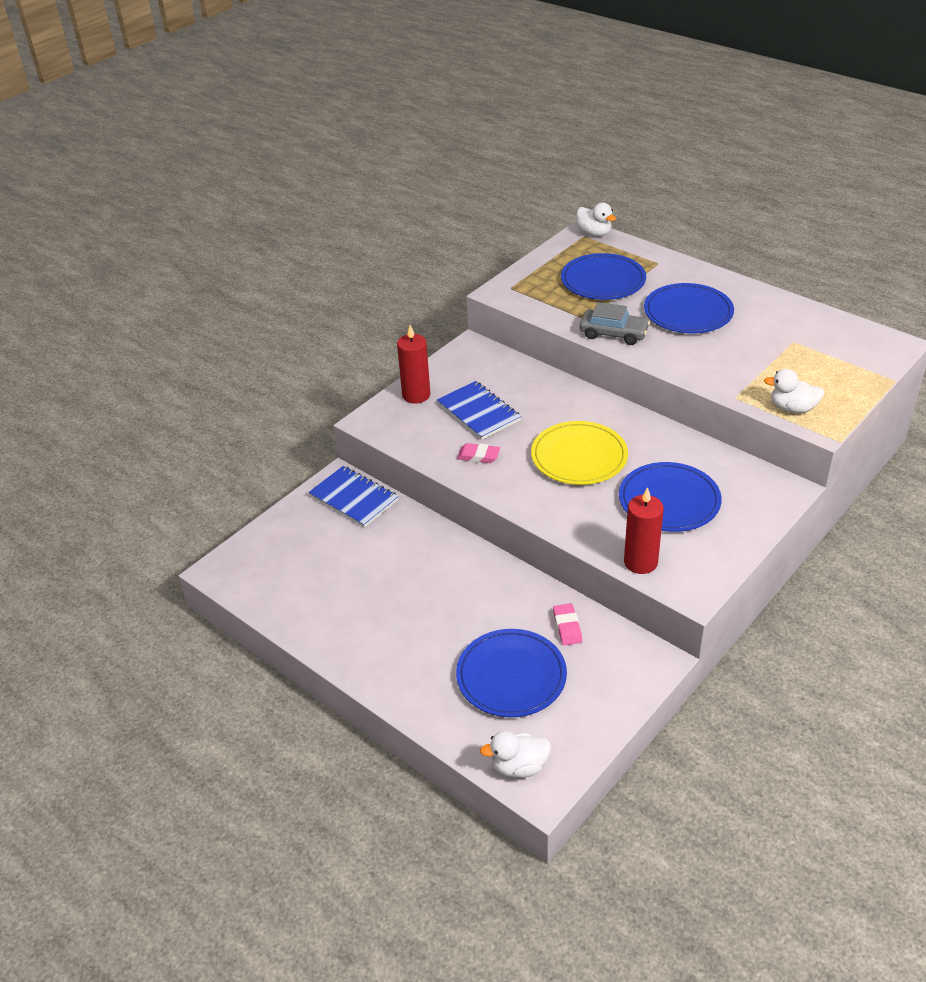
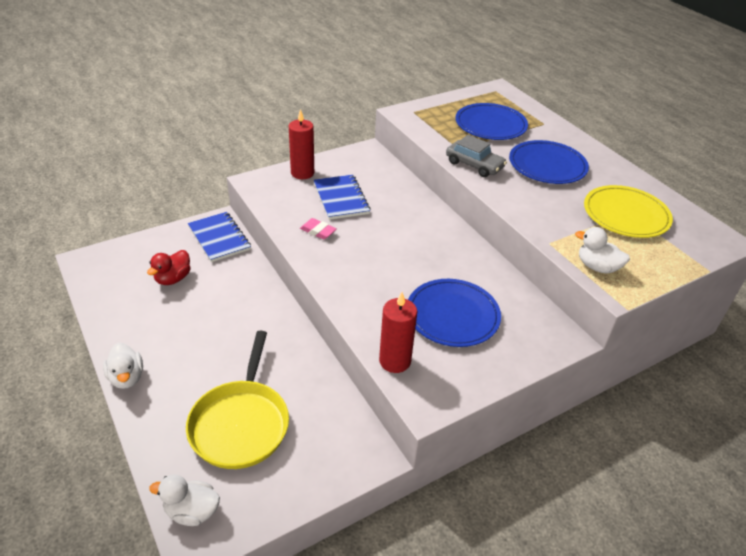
camera: 15 degrees right, 0 degrees up
(335, 558) = (173, 279): none -> red duck
(511, 676) = (241, 424): blue plate -> yellow pan
(567, 627) = (315, 397): pink eraser -> none
(579, 457) = (398, 256): yellow plate -> yellow plate (626, 215)
(594, 233) = (505, 91): white duck -> white duck (127, 377)

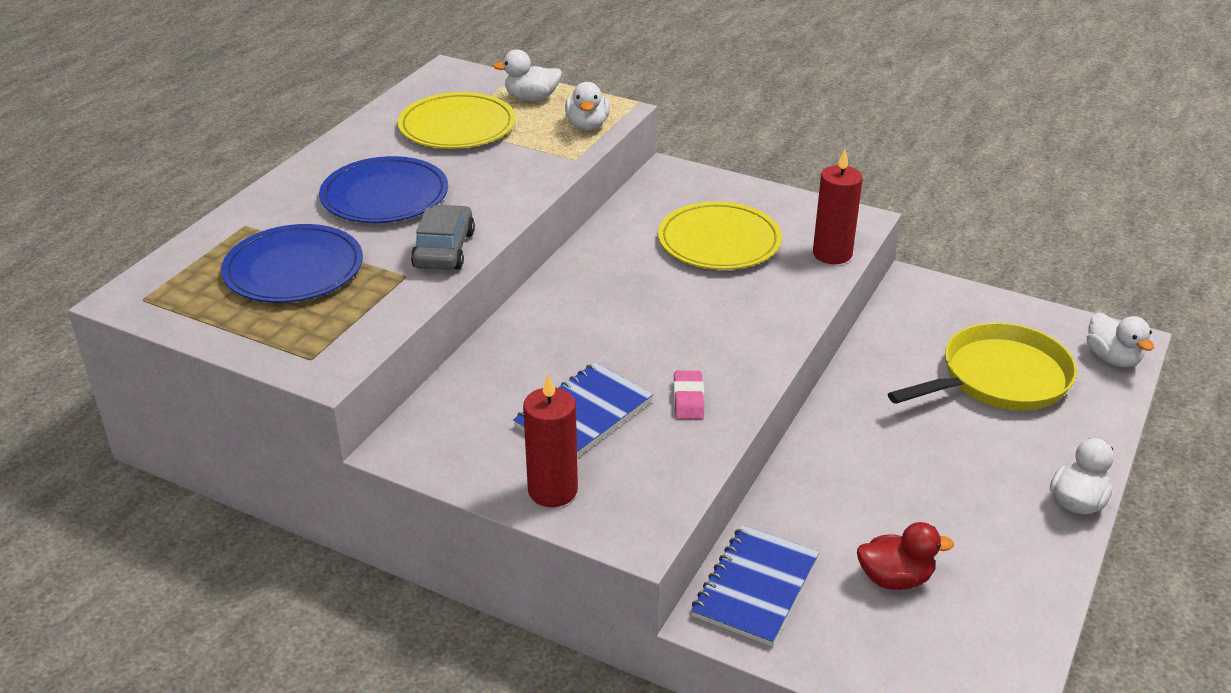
camera: 120 degrees left, 5 degrees down
(452, 315) = (719, 241): blue plate -> yellow plate
(658, 260) = (531, 98): none -> white duck

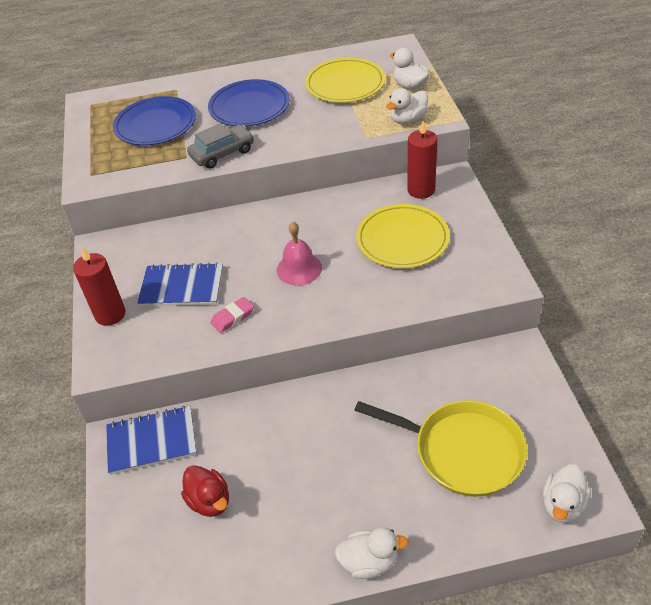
camera: 55 degrees right, 10 degrees up
(672, 321) = (299, 268): none -> pink bell
(832, 254) = (450, 292): red candle -> red candle (421, 190)

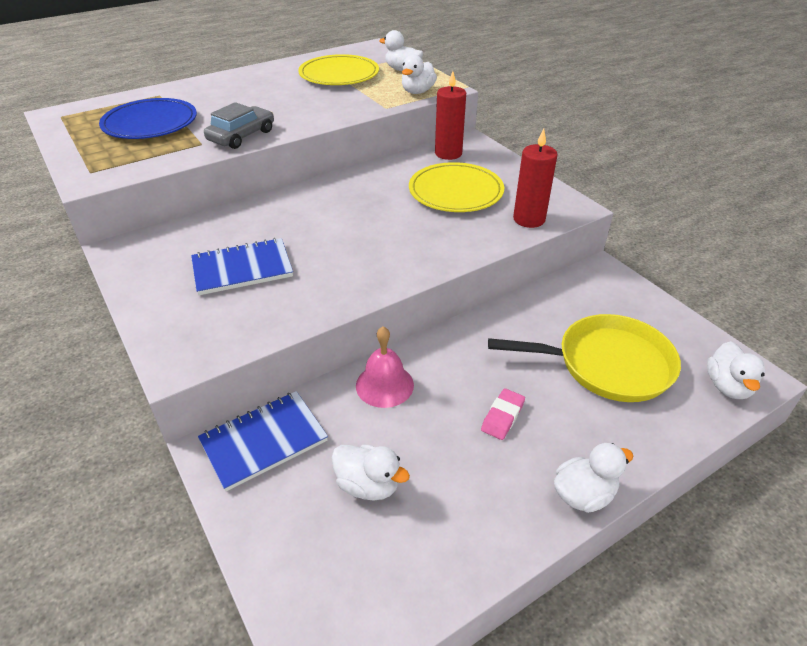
camera: 25 degrees left, 5 degrees down
(110, 314) = (164, 310): red candle -> red candle (529, 219)
(209, 501) = (368, 485): red duck -> white duck
(232, 317) = (317, 285): pink eraser -> pink eraser (502, 417)
(249, 107) = (250, 99): blue plate -> none
(299, 268) = (366, 231): pink bell -> pink bell (384, 385)

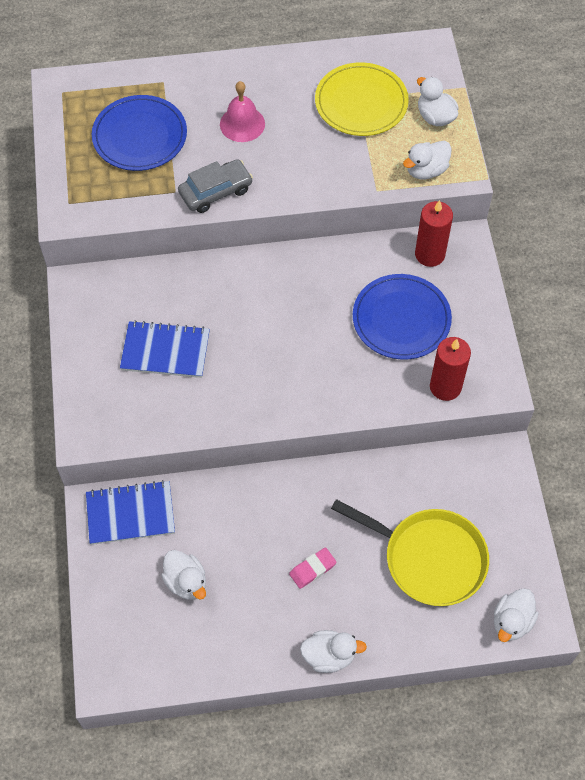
camera: 25 degrees right, 20 degrees up
(384, 385) = (239, 501): pink bell -> pink bell (242, 124)
(455, 191) = (401, 319): yellow plate -> blue plate

